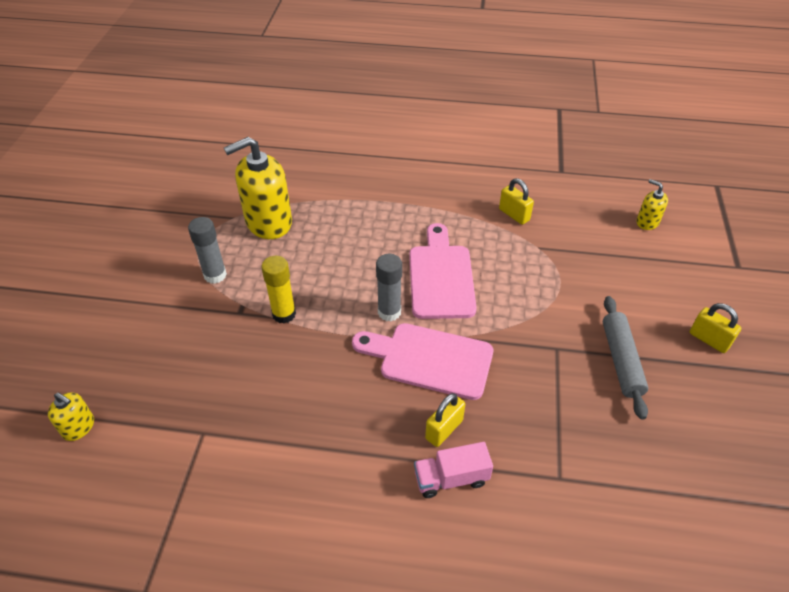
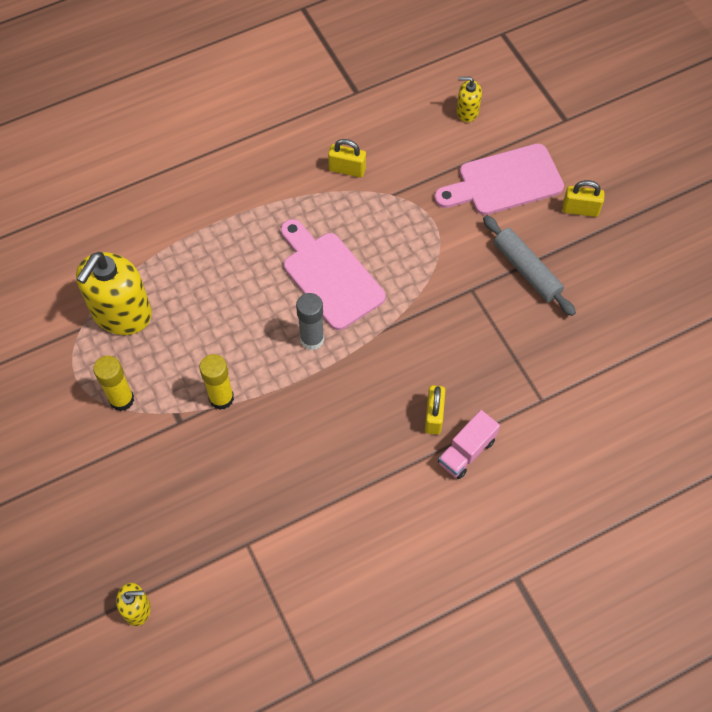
camera: 35 degrees left, 15 degrees up
(215, 275) = (121, 399): grey glue stick -> yellow glue stick
(429, 359) = (379, 363): pink cutting board -> pink cutting board (504, 182)

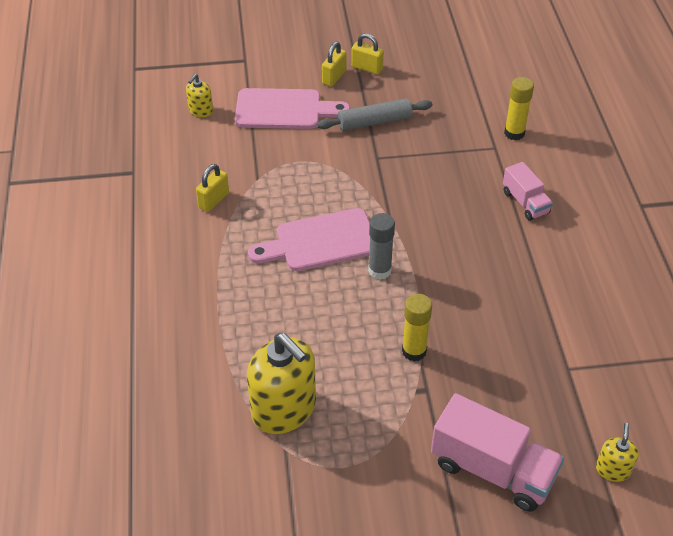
camera: 70 degrees left, 15 degrees down
(107, 501) = (492, 469): none -> pink truck
(121, 399) = (384, 432): yellow glue stick -> yellow glue stick (514, 133)
(434, 416) = (486, 213): yellow padlock -> yellow padlock (367, 68)
(504, 182) = (284, 110): pink cutting board -> pink cutting board turned 90 degrees counterclockwise

